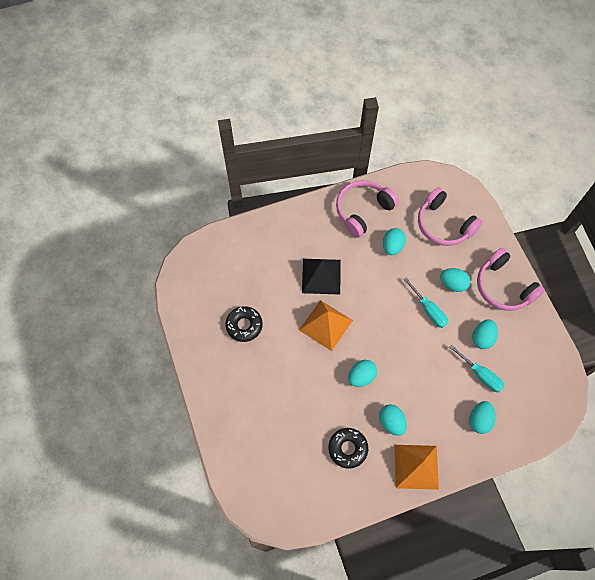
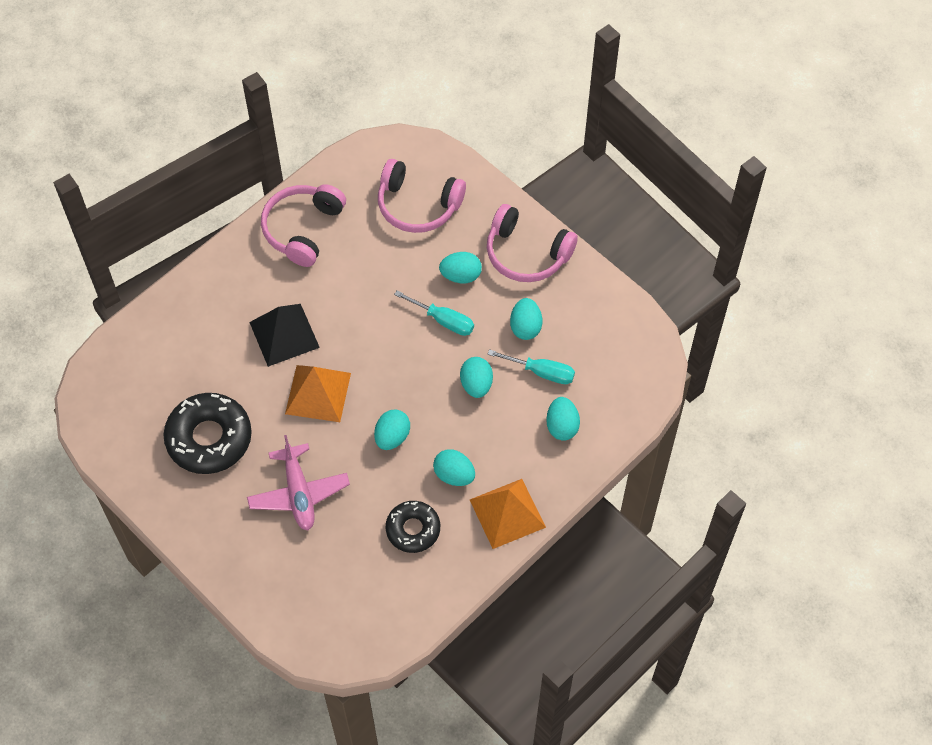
camera: 25 degrees left, 5 degrees down
(244, 325) = (209, 438): black donut -> black donut, size x1.63
(284, 388) = (299, 493): none -> pink plane
(392, 246) = (362, 259): turquoise egg -> turquoise egg (476, 384)

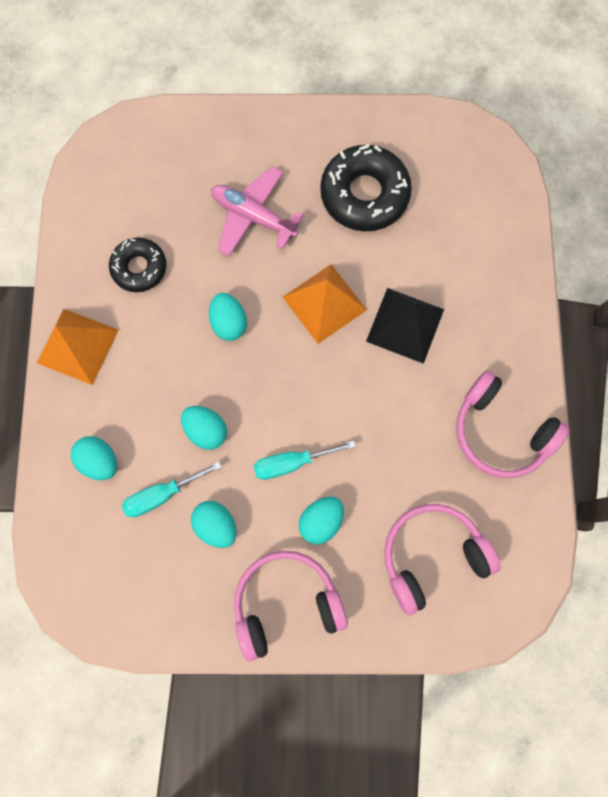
camera: 135 degrees right, 15 degrees up
(302, 229) = (500, 432): pink headphones -> pink headphones turned 150 degrees clockwise
(454, 475) = (149, 338): turquoise egg -> none

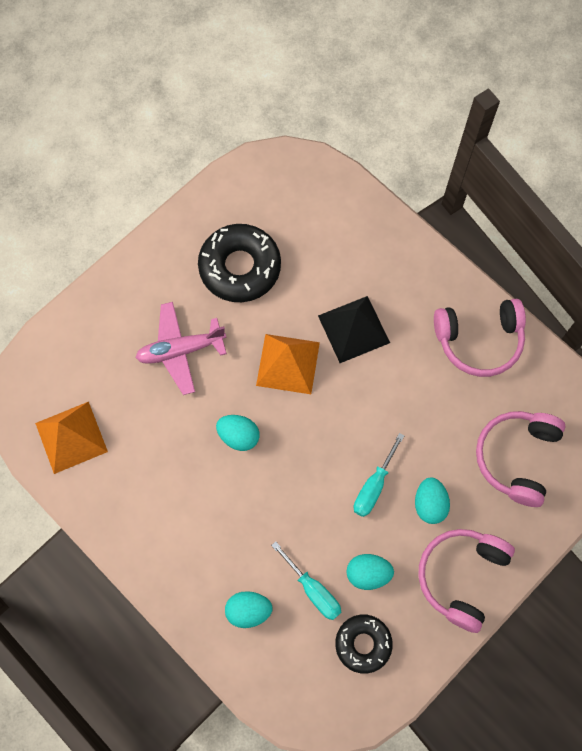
camera: 45 degrees left, 5 degrees down
(78, 346) = (151, 551): orange pyramid -> orange pyramid (71, 437)
(139, 268) = (138, 458): black donut -> black donut (363, 644)
(162, 494) = (313, 590): turquoise screwdriver -> turquoise screwdriver turned 60 degrees counterclockwise
(206, 430) = (298, 520): turquoise egg -> none

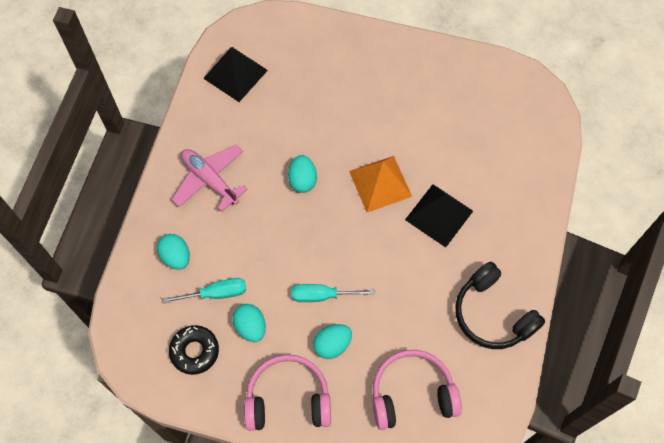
camera: 60 degrees right, 5 degrees down
(71, 437) = (235, 74): orange pyramid -> black pyramid
(180, 350) = (343, 107): pink plane -> pink plane (210, 180)
(240, 267) = (434, 110): black donut -> none
(313, 590) = (216, 293): turquoise screwdriver -> turquoise screwdriver turned 120 degrees counterclockwise
(479, 341) = (492, 314): pink headphones -> black headphones

